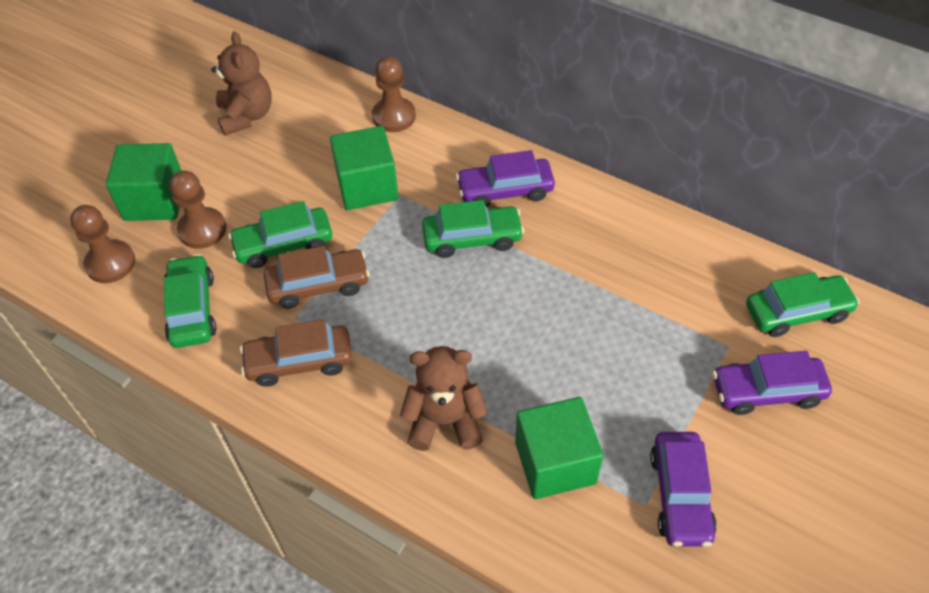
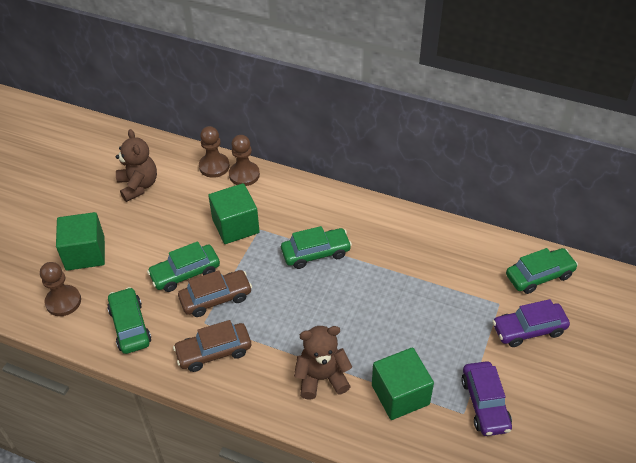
camera: 10 degrees left, 5 degrees down
(202, 229) = (124, 270): brown pawn -> brown pawn (214, 166)
(505, 190) = (332, 217): purple car -> none

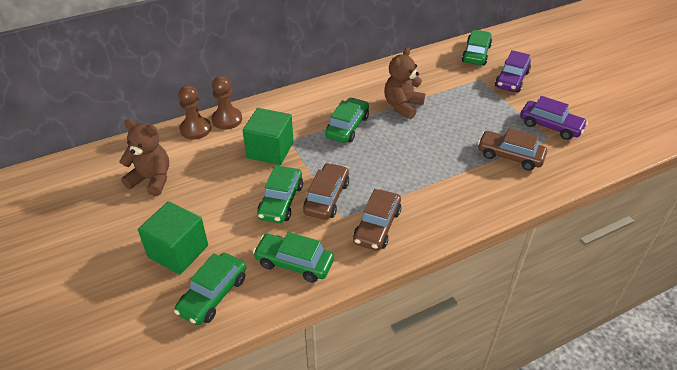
camera: 50 degrees left, 5 degrees down
(63, 301) = (213, 295): brown pawn -> green car
(322, 378) = (460, 183): brown teddy bear -> brown teddy bear (402, 106)
(400, 394) = (510, 156): green cube -> brown car

